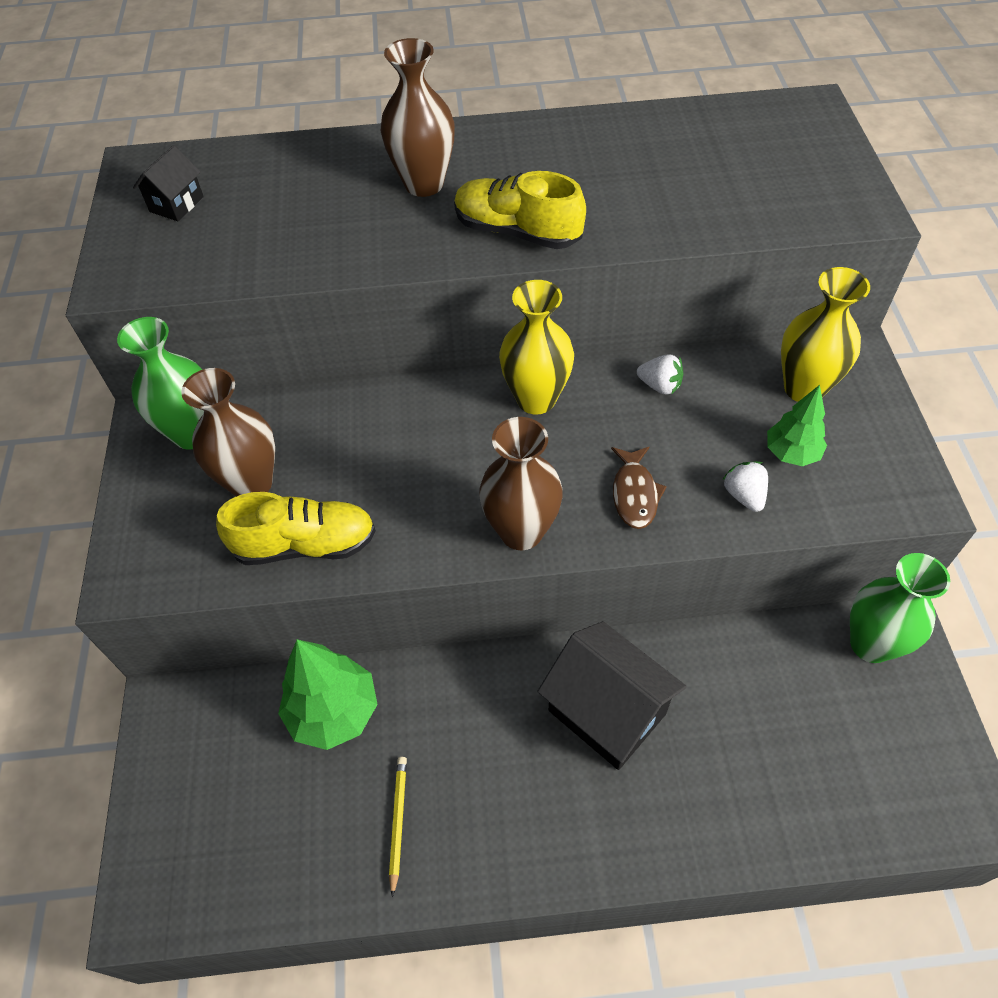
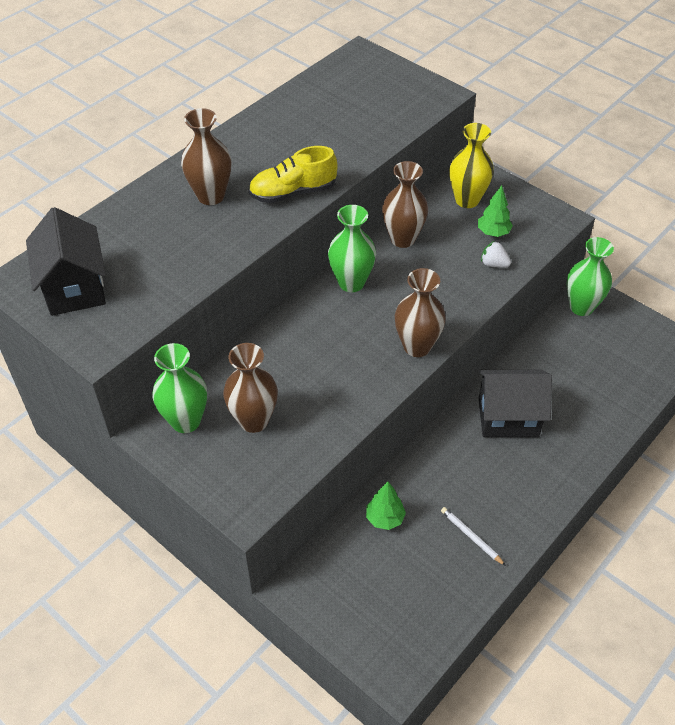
camera: 45 degrees left, 5 degrees down
(176, 204) = (75, 288): black house -> black house, size x1.99
(305, 544) = (320, 427): yellow shoe -> none
(334, 712) = (385, 518): green tree -> green tree, size x0.61
(398, 822) = (471, 537): yellow pencil -> white pencil
(536, 399) = (351, 283): yellow vase -> green vase
(635, 494) = (447, 295): brown fish -> none
(660, 386) = (403, 239): white strawberry -> brown vase

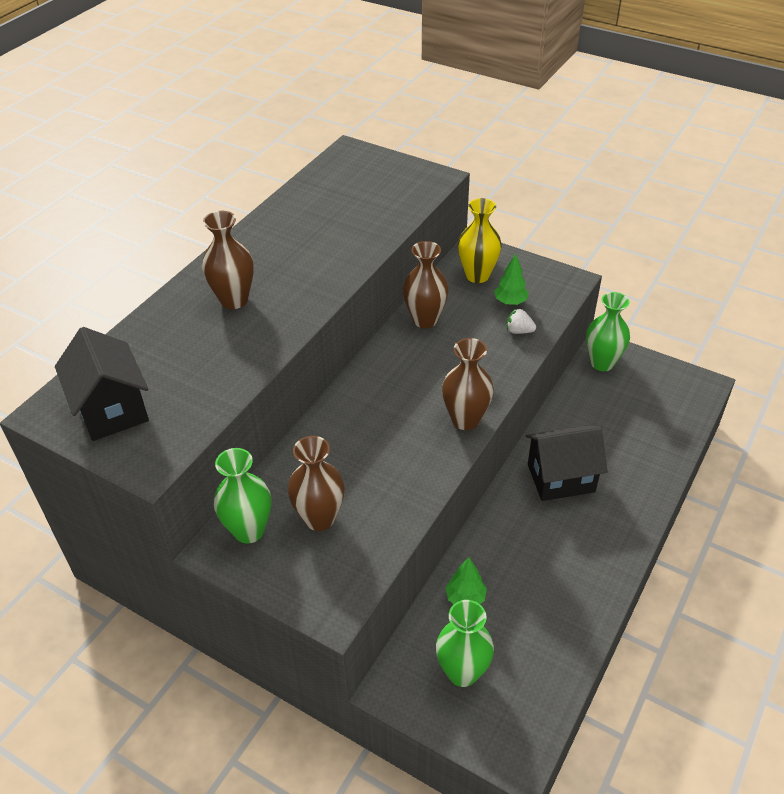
camera: 10 degrees left, 5 degrees down
(293, 192) = (316, 286): yellow shoe -> none
(351, 283) = (385, 368): green vase -> green vase (462, 672)
(471, 537) = (555, 601): white pencil -> none

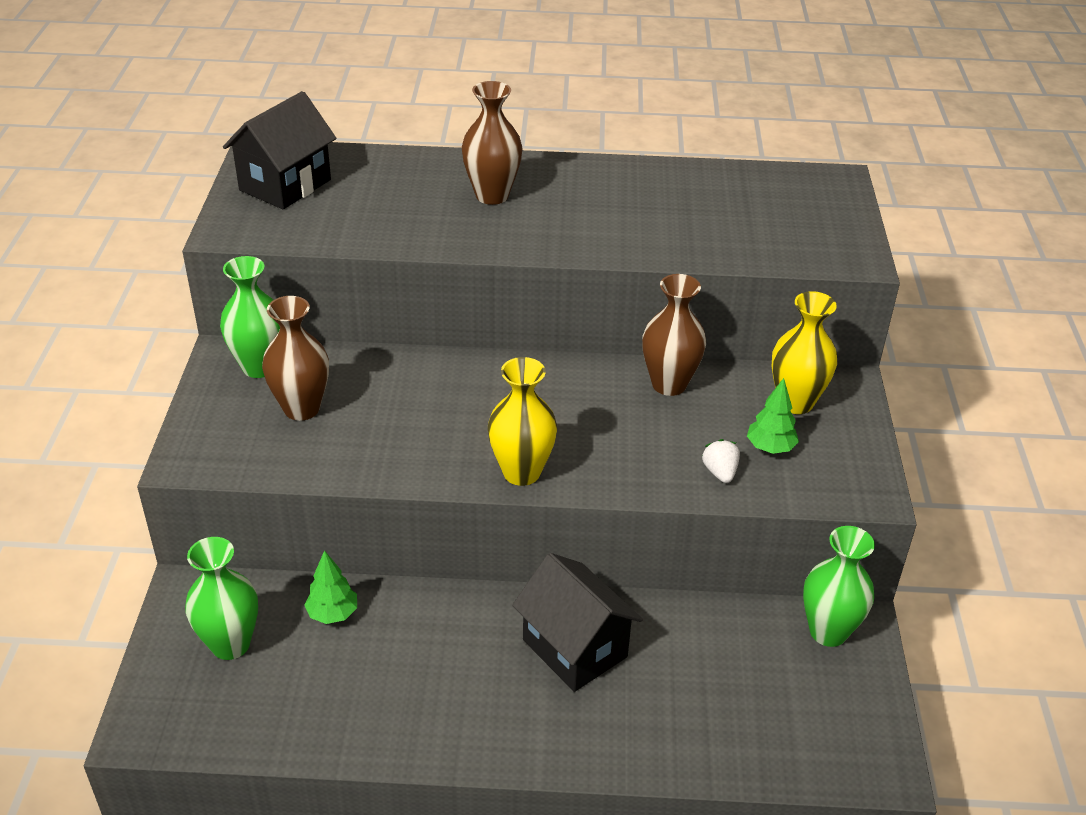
camera: 60 degrees right, 5 degrees down
(465, 420) = (521, 472): brown vase -> yellow vase

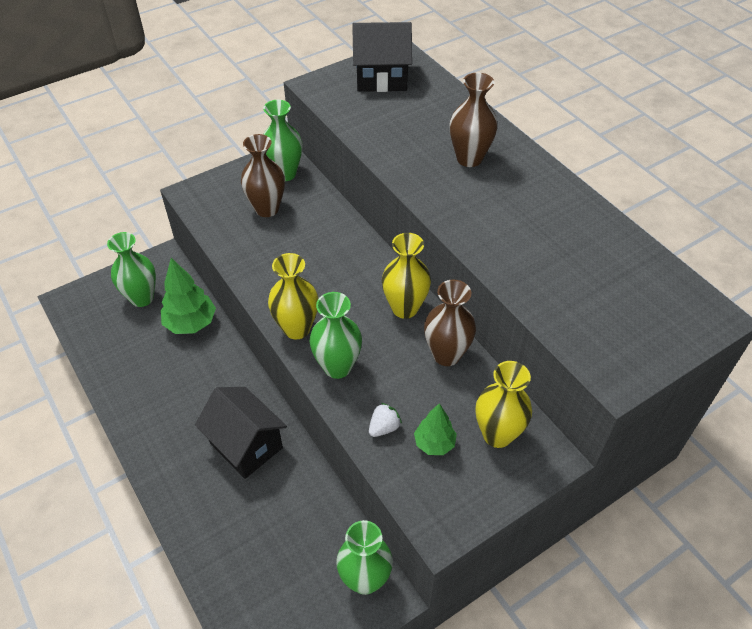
camera: 55 degrees right, 10 degrees up
(333, 614) = (191, 323): green tree -> green tree, size x1.63
(575, 648) = (246, 445): black house -> black house turned 60 degrees counterclockwise
(578, 380) = (405, 308): none -> yellow vase
(608, 467) = (337, 367): none -> green vase

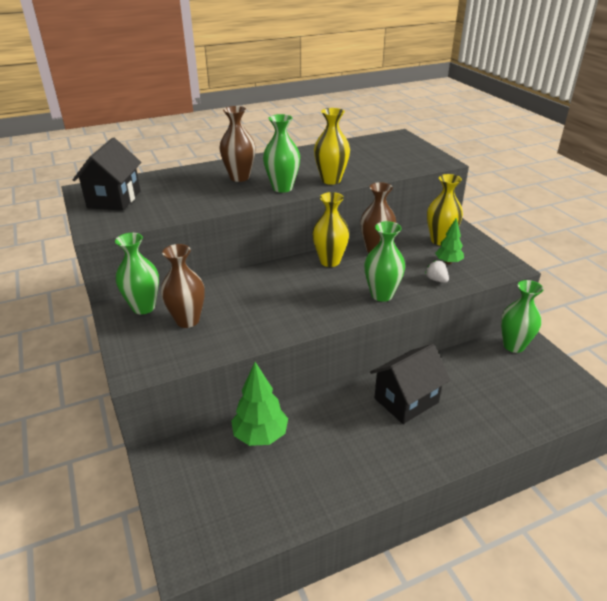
camera: 80 degrees left, 15 degrees down
(142, 298) = (210, 479): green vase -> green vase (282, 188)
(297, 328) = (340, 312): yellow vase -> yellow vase (331, 180)

